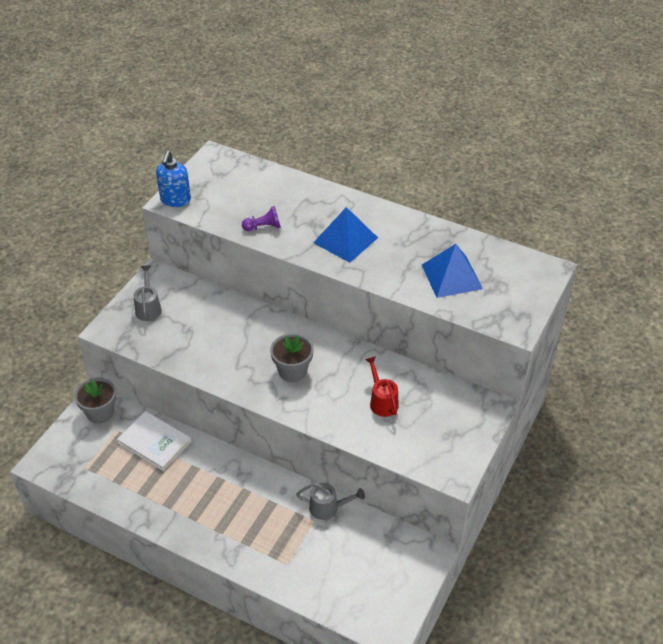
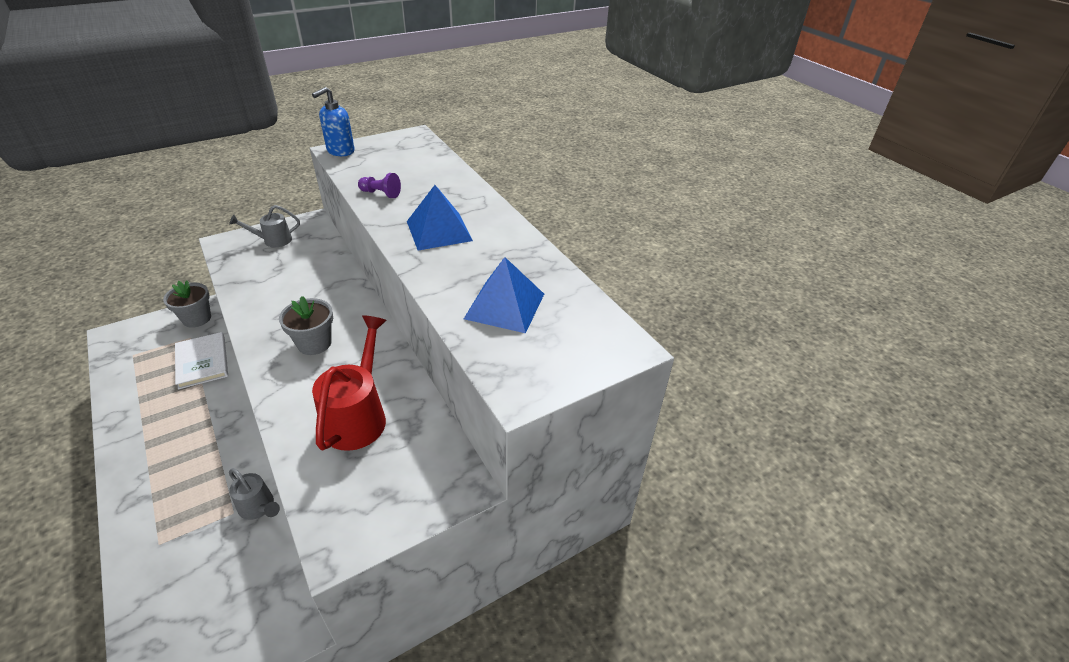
camera: 30 degrees right, 5 degrees down
(148, 308) = (273, 240): grey watering can -> grey watering can turned 135 degrees counterclockwise
(382, 401) = (358, 416): red watering can -> red watering can, size x1.72

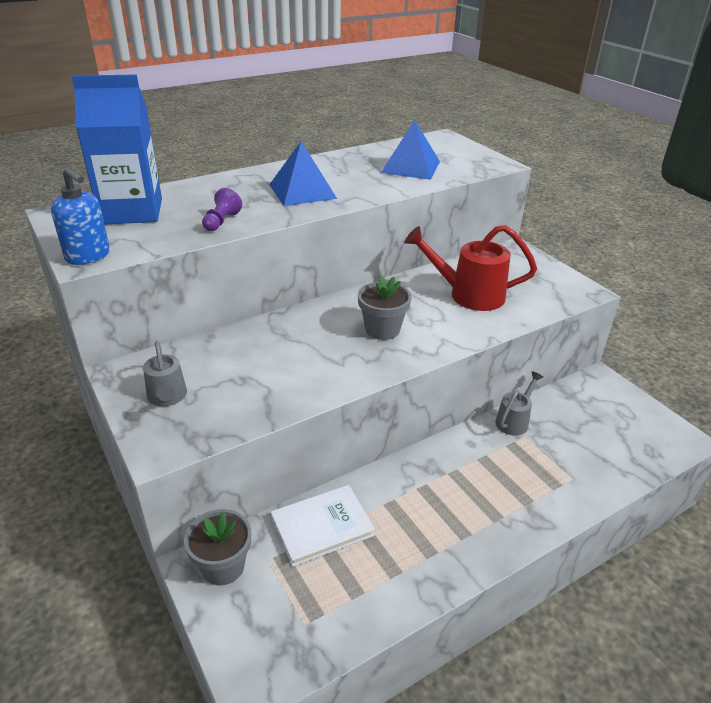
camera: 90 degrees left, 5 degrees down
(410, 158) = (132, 211): none -> blue carton

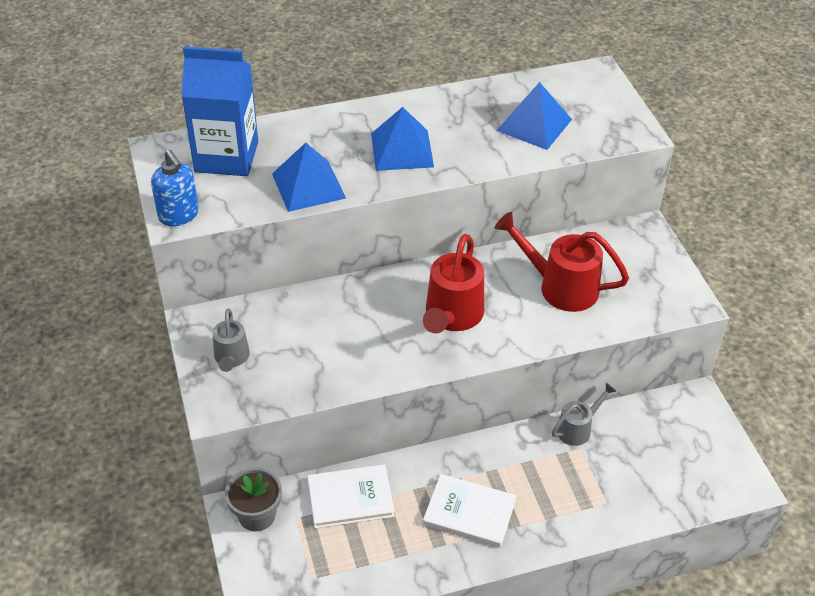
camera: 15 degrees right, 10 degrees up
(221, 221) = (308, 185): purple pawn -> blue pyramid
(382, 329) = (452, 316): grey flower pot -> red watering can
(449, 515) = (469, 512): none -> white book

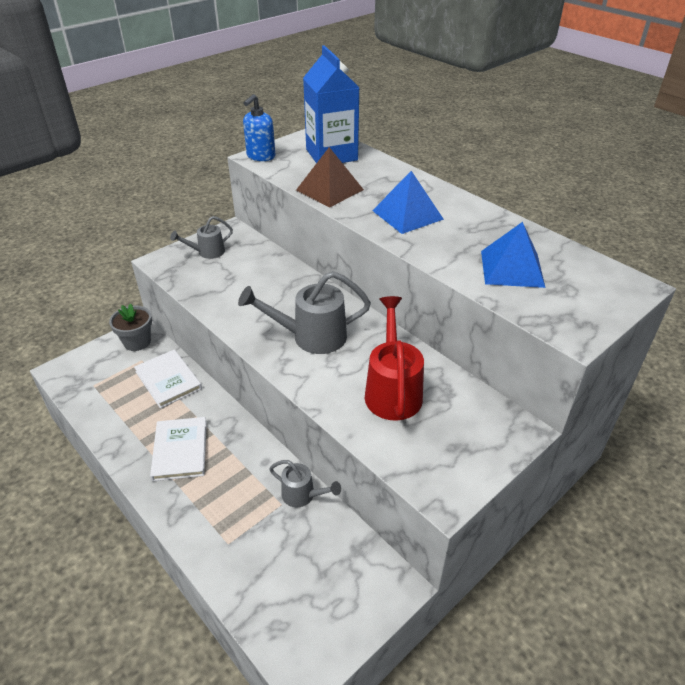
camera: 65 degrees right, 5 degrees down
(308, 185) = (330, 190): blue pyramid -> brown pyramid
(452, 316) = (311, 337): red watering can -> grey watering can

